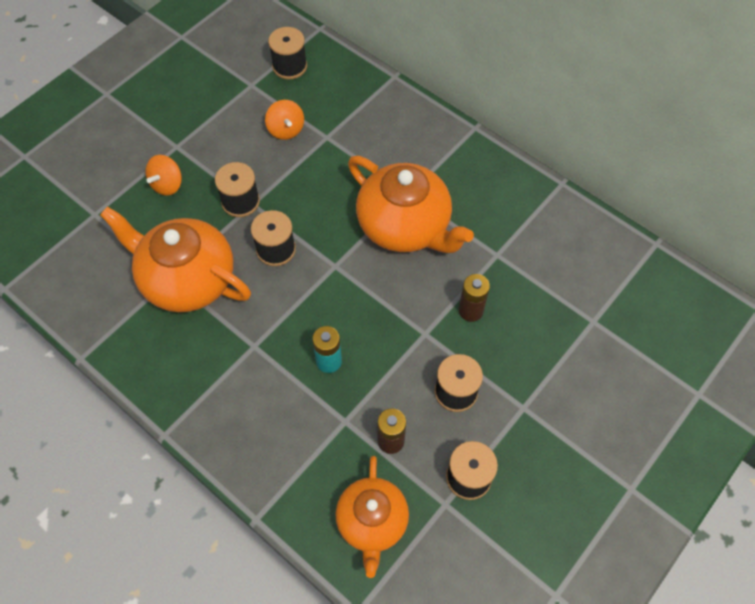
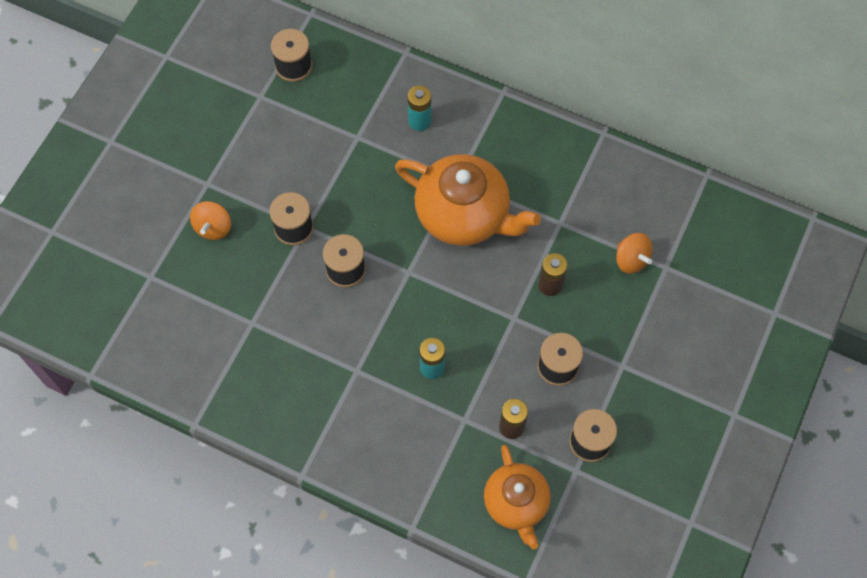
camera: 15 degrees left, 5 degrees up
(186, 279) = (268, 321): orange teapot -> none
(286, 130) = (313, 139): orange spinning top -> orange spinning top (631, 260)
(389, 135) = (419, 121): none -> turquoise battery

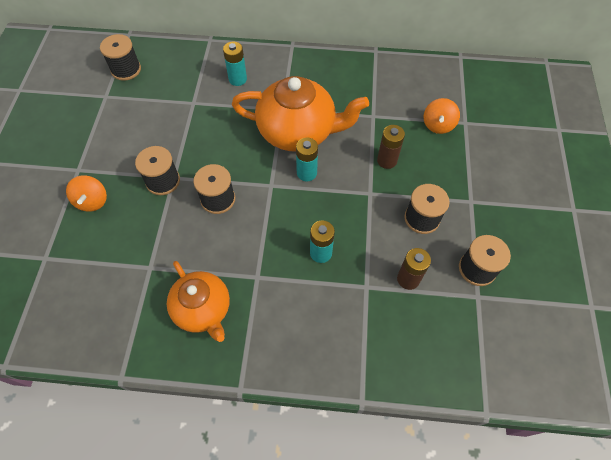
camera: 20 degrees left, 5 degrees down
(453, 270) = (306, 173): none -> turquoise battery
(516, 503) = (443, 343): orange teapot -> orange teapot (203, 309)
(631, 260) = (438, 125): orange spinning top -> orange spinning top turned 75 degrees clockwise

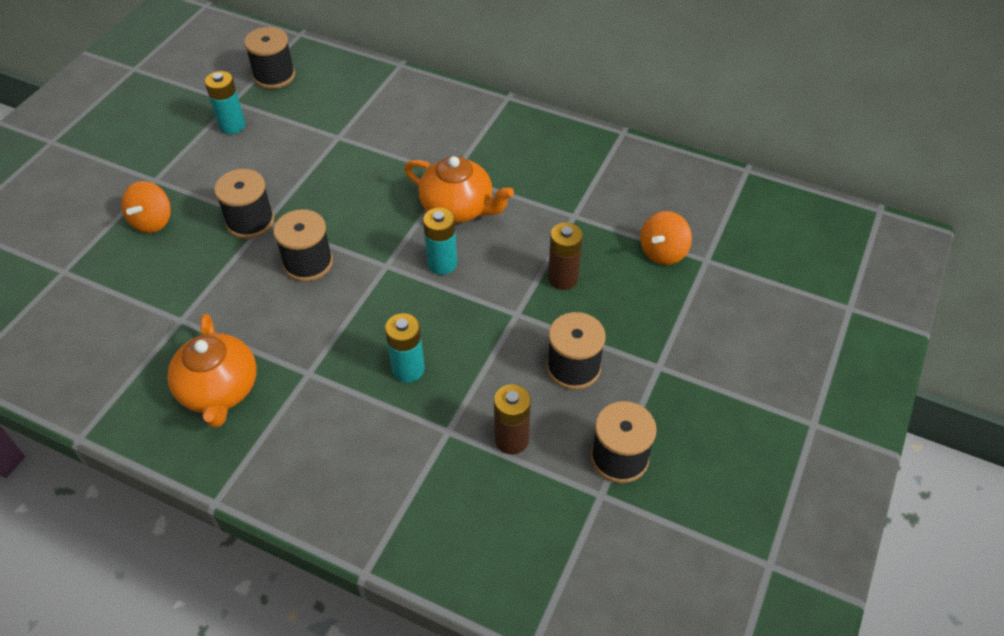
camera: 20 degrees right, 10 degrees down
(237, 79) = (411, 122): turquoise battery -> turquoise battery (232, 125)
(298, 131) = (458, 208): orange teapot -> orange teapot, size x0.64

